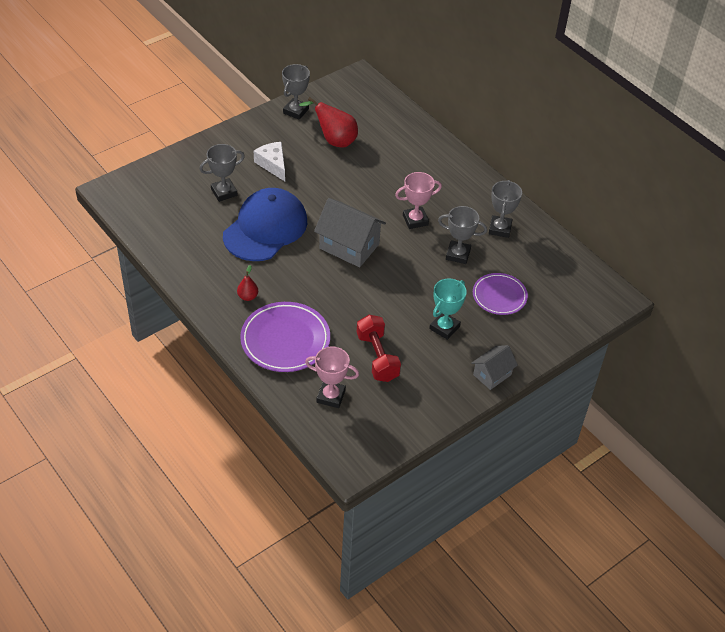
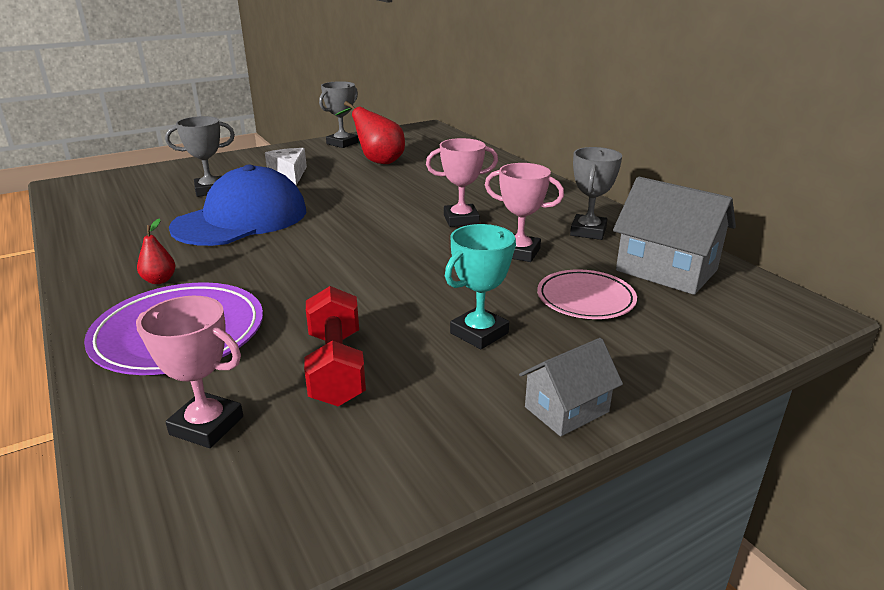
camera: 10 degrees right, 20 degrees down
(349, 246) = (352, 238): grey house -> grey house (666, 270)
(458, 254) = (519, 252): grey trophy -> pink trophy
(499, 296) = (585, 299): purple plate -> pink plate

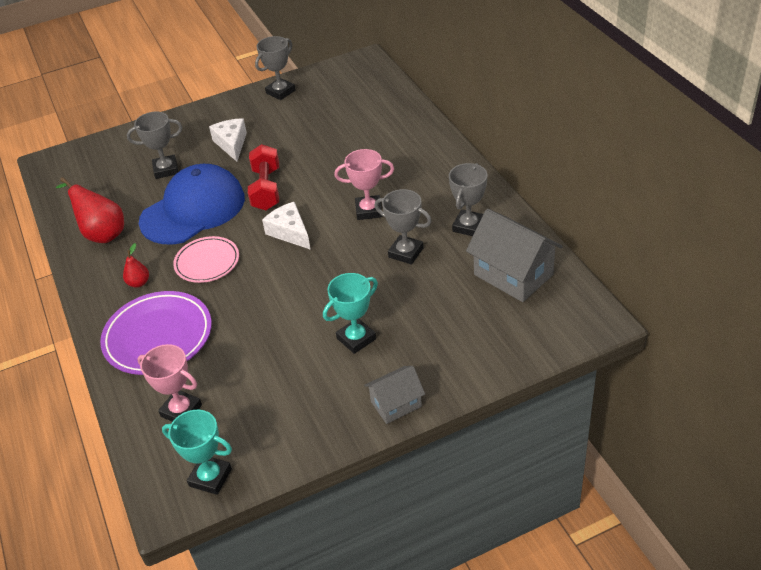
camera: 10 degrees right, 15 degrees up
(254, 530) = (210, 477): none -> turquoise trophy
(336, 367) = (258, 367): red dumbbell -> red dumbbell (266, 189)
(366, 236) = (290, 232): none -> white cheese
(377, 161) = (310, 122): red pear -> red pear (102, 234)
(519, 252) = (406, 252): pink trophy -> grey trophy
(585, 299) = (440, 306): pink plate -> pink plate (207, 262)

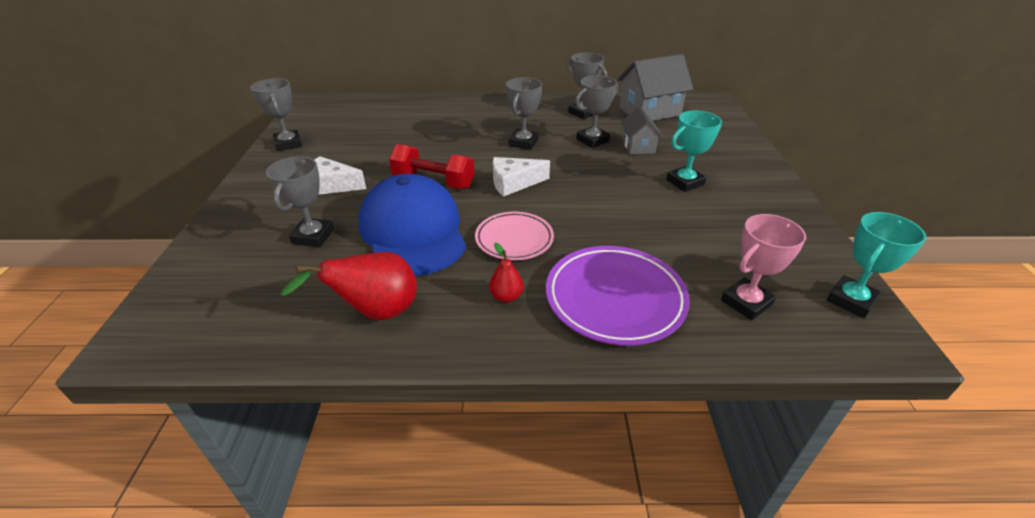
camera: 70 degrees left, 5 degrees down
(356, 338) = (685, 182): turquoise trophy -> turquoise trophy turned 75 degrees clockwise
(368, 210) = (523, 143): pink trophy -> grey trophy
(396, 404) = (771, 182): grey house -> grey house (638, 146)

